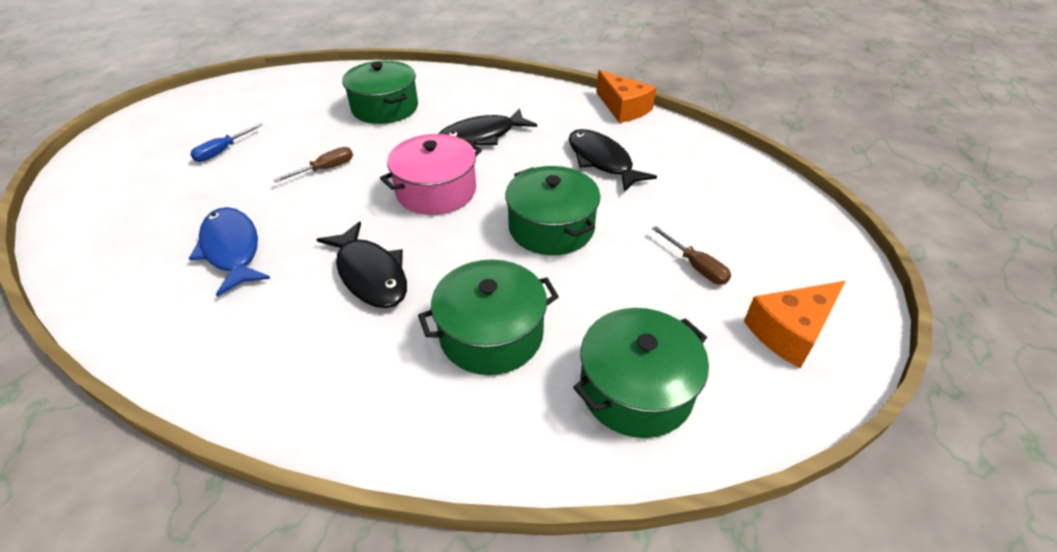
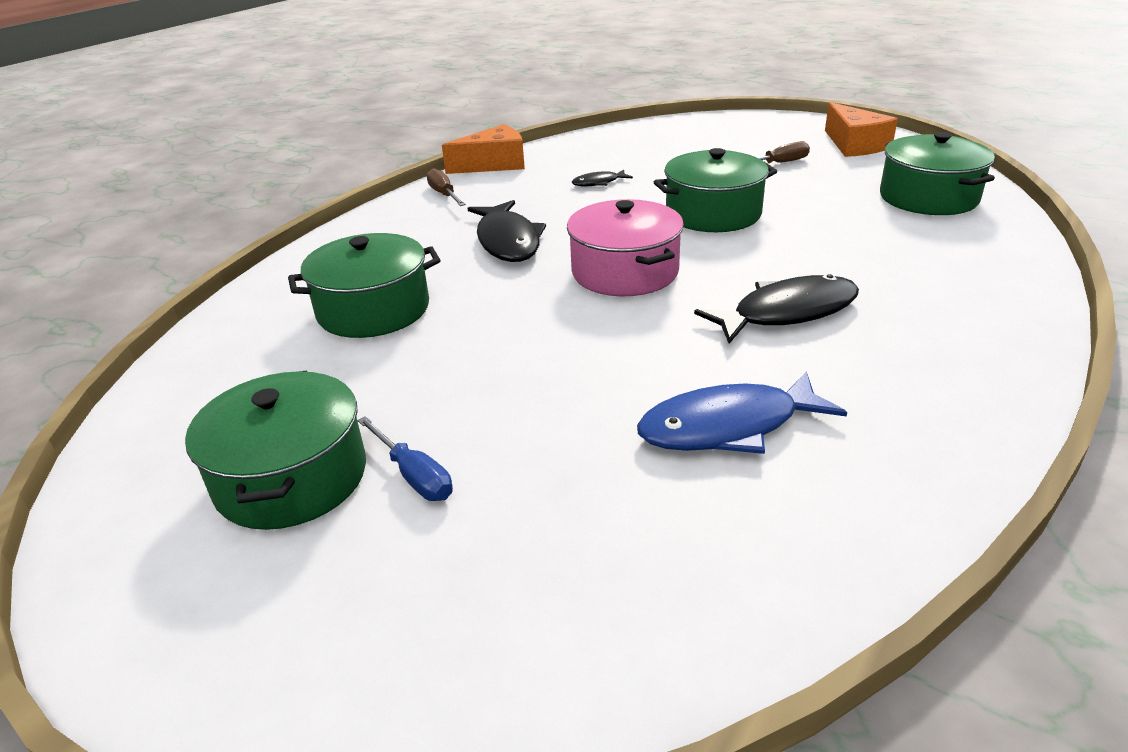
camera: 75 degrees left, 10 degrees down
(325, 169) = (534, 356): brown screwdriver -> brown screwdriver (444, 194)
(491, 334) = (876, 249): green pot -> green pot (291, 478)
(602, 161) = (598, 183): black fish -> black fish, size x0.50

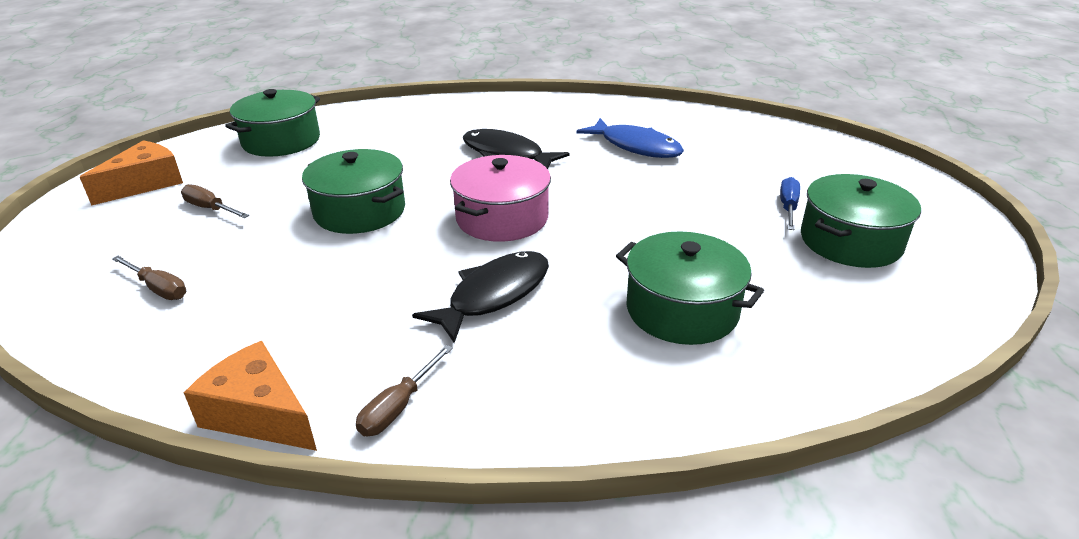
camera: 125 degrees left, 0 degrees up
(598, 183) = (304, 295): black fish -> none
(664, 147) = (158, 288): none -> brown screwdriver

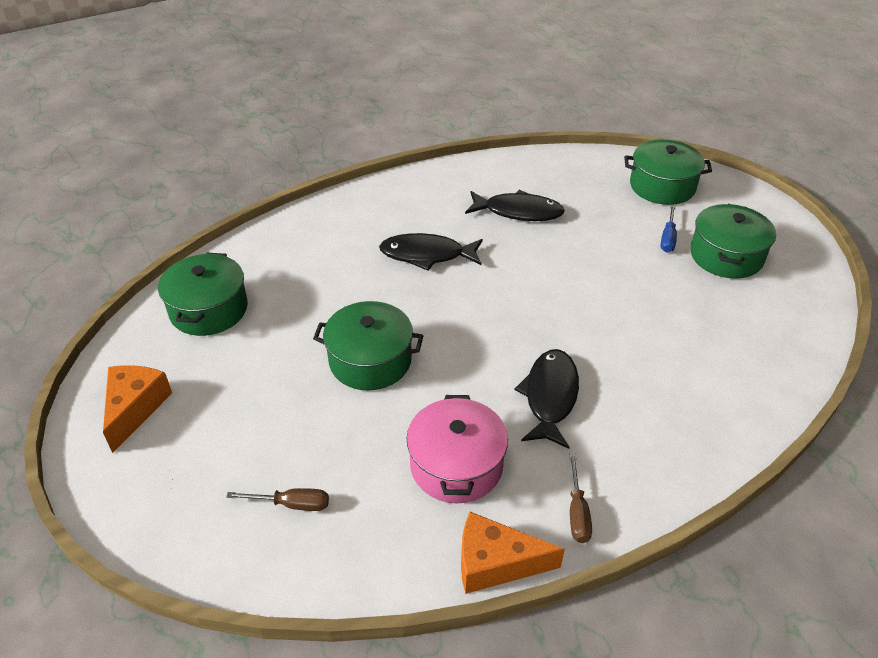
camera: 30 degrees left, 10 degrees up
(210, 209) = (235, 410): brown screwdriver -> none
(502, 218) = (487, 324): pink pot -> pink pot (456, 465)
(636, 146) = (518, 212): blue fish -> black fish
(682, 310) = (675, 356): green pot -> green pot (662, 186)
(788, 207) = (668, 238): blue screwdriver -> blue screwdriver turned 150 degrees counterclockwise

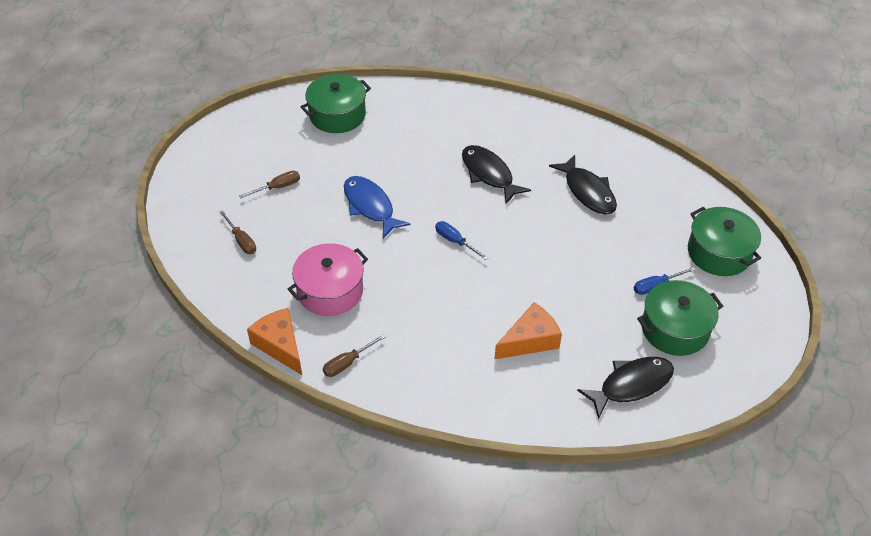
camera: 50 degrees right, 5 degrees up
(135, 408) = (243, 140): orange cheese -> orange cheese (530, 340)
(249, 420) = (277, 187): none -> brown screwdriver
(370, 360) = (370, 206): green pot -> blue fish
(488, 327) = (455, 241): none -> blue screwdriver
(550, 396) = (425, 303): black fish -> black fish (631, 385)

